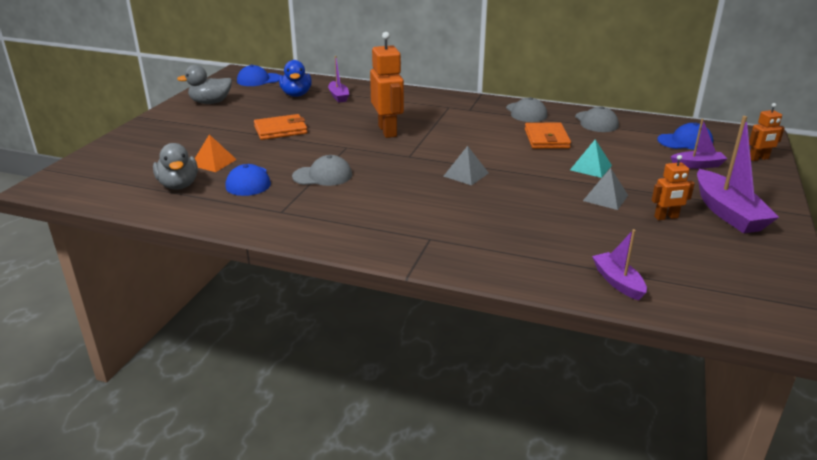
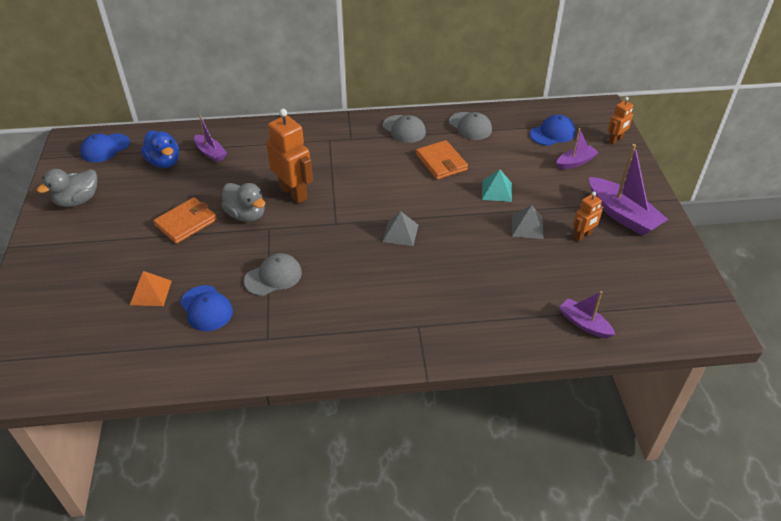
camera: 25 degrees left, 15 degrees up
(179, 185) = (139, 337): grey duck -> grey duck (246, 215)

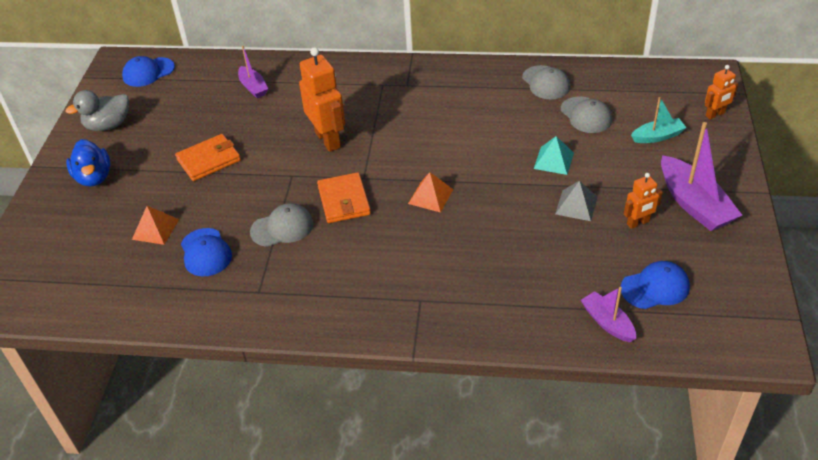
camera: 15 degrees right, 0 degrees up
(164, 162) = (203, 93): blue duck -> blue duck (94, 177)
(246, 215) = (272, 158): grey duck -> none
(400, 233) = (430, 196): grey pyramid -> orange pyramid
(404, 129) = (469, 79): grey cap -> grey cap (586, 115)
(441, 162) = (500, 121): orange wallet -> orange wallet (344, 200)
(552, 133) = (641, 100): blue cap -> blue cap (655, 287)
(575, 162) = (657, 136): purple boat -> turquoise boat

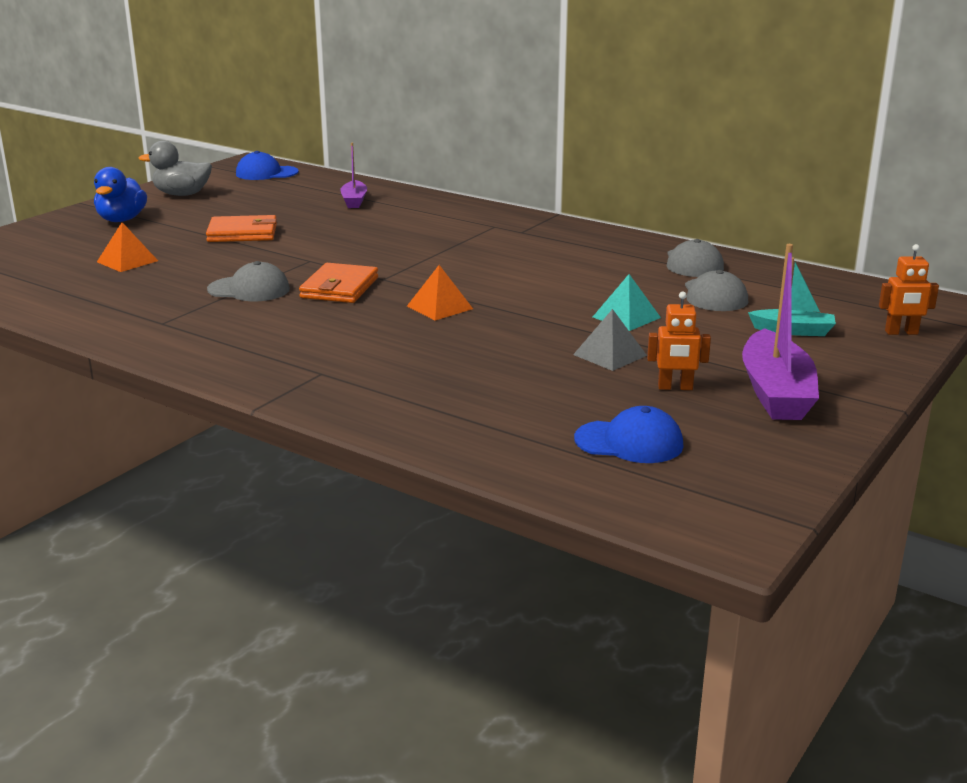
camera: 25 degrees right, 20 degrees down
(206, 252) = (151, 286): blue cap -> none
(328, 140) = (382, 247): orange robot -> none
(607, 322) = (525, 451): purple boat -> none

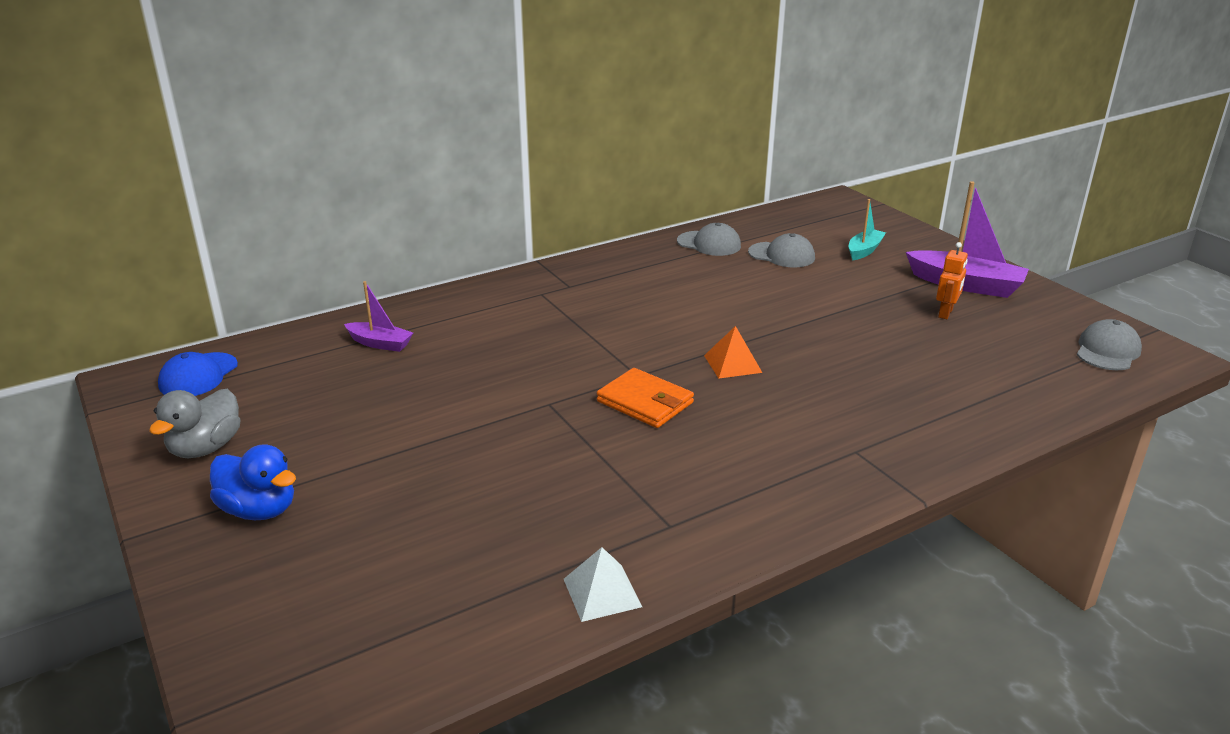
camera: 65 degrees left, 5 degrees up
(70, 316) = (602, 592): none -> white pyramid
(127, 261) = (437, 525): orange pyramid -> none
(242, 233) = (416, 429): orange wallet -> none
(249, 289) = (609, 454): grey cap -> grey cap (1107, 351)
(610, 355) = (876, 320): grey pyramid -> none
(626, 317) = (805, 295): turquoise pyramid -> none
(629, 442) = (1032, 352): blue cap -> none
(901, 333) = (885, 222): orange robot -> none

